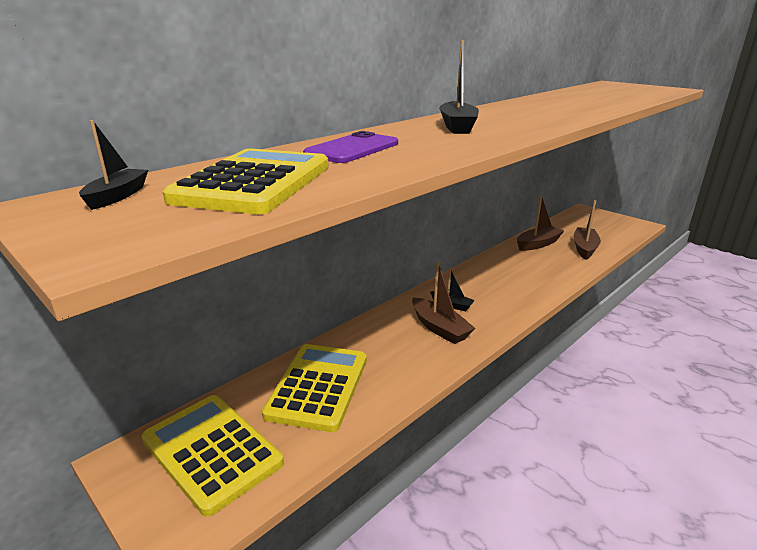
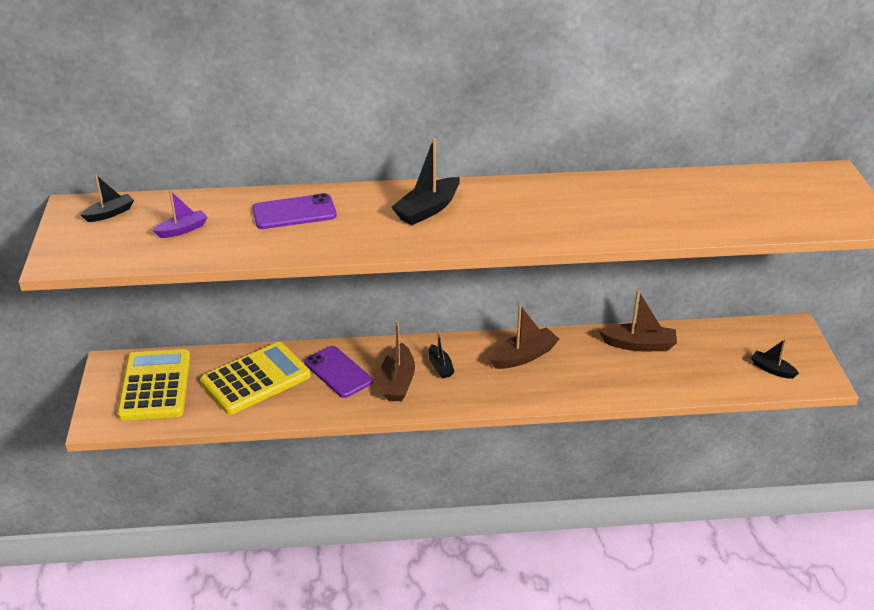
camera: 40 degrees right, 10 degrees up
(254, 183) = (182, 230): yellow calculator -> purple boat
(383, 344) = (338, 372): none -> purple phone
(584, 248) = (681, 375): brown boat -> brown boat (523, 356)
(614, 229) = (772, 369): none -> black boat

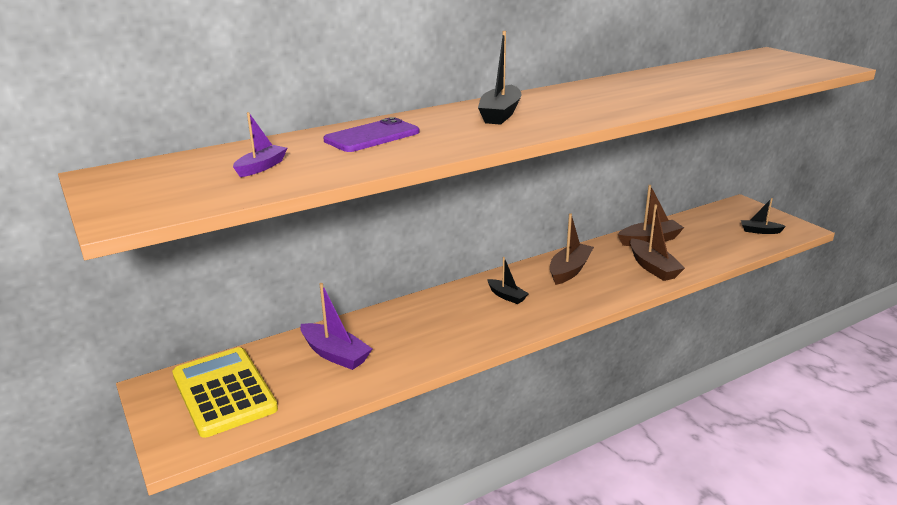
camera: 25 degrees left, 10 degrees down
(110, 213) = (155, 172): black boat -> none
(256, 379) = (335, 354): yellow calculator -> purple boat
(338, 372) = (415, 325): purple phone -> none
(397, 382) = (479, 317): brown boat -> brown boat (653, 267)

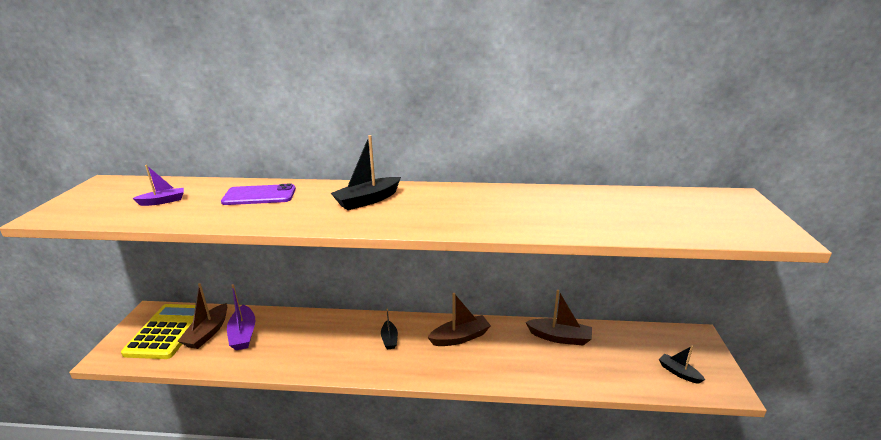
camera: 35 degrees right, 0 degrees up
(653, 267) = (527, 365): brown boat -> brown boat (207, 333)

